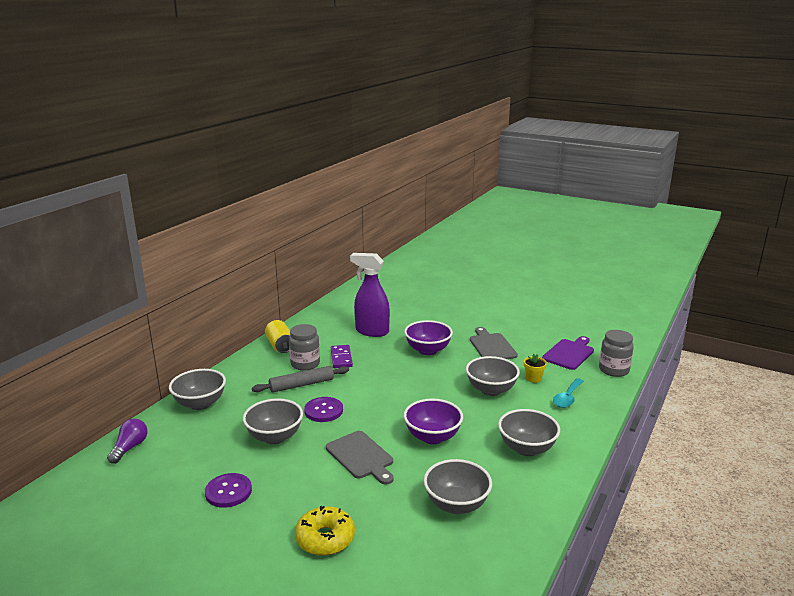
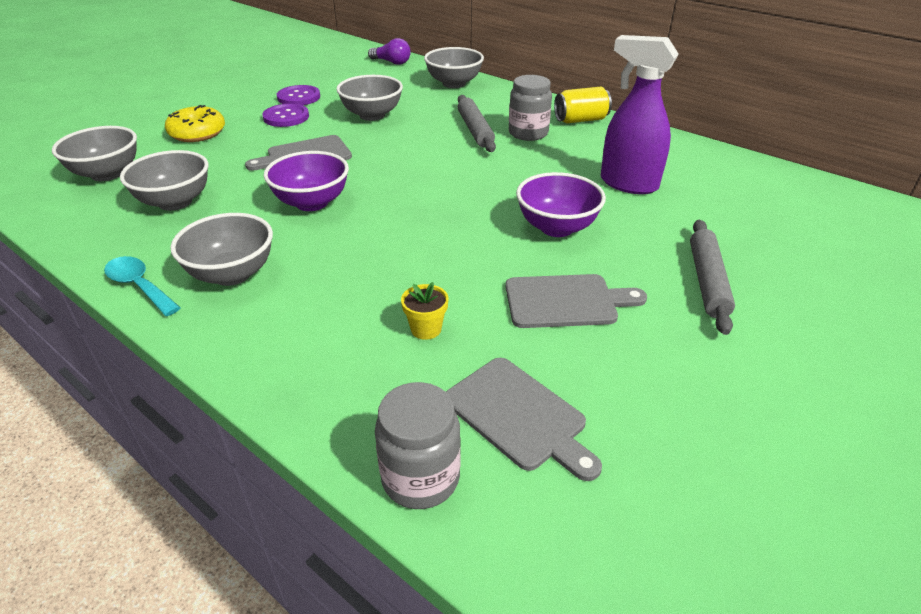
camera: 100 degrees right, 15 degrees up
(323, 411) = (410, 140): purple button -> purple button (286, 117)
(341, 358) = (540, 156): purple domino -> none
(371, 331) = (628, 184): purple spray bottle -> purple spray bottle turned 90 degrees counterclockwise
(458, 316) = (707, 281): none -> grey rolling pin
(491, 390) = (405, 271): grey bowl -> grey bowl (107, 174)
(567, 398) = (339, 357): turquoise spoon -> turquoise spoon (139, 286)
(569, 353) = (519, 416): purple cutting board -> grey cutting board

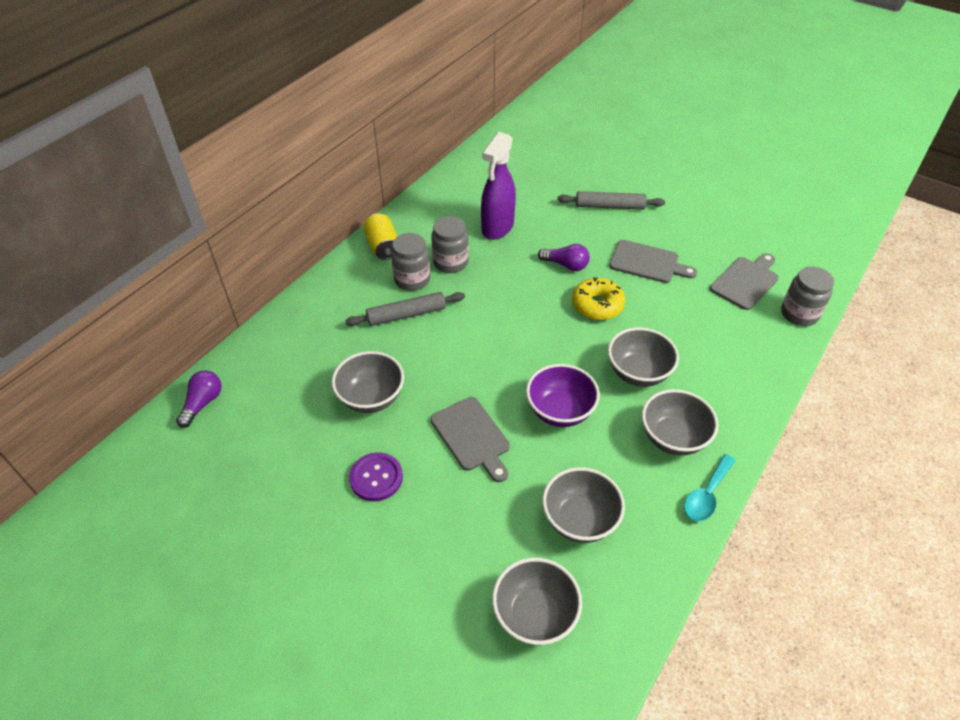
camera: 95 degrees left, 10 degrees up
(197, 133) = (424, 558): yellow donut -> yellow donut (597, 305)
(299, 97) = (315, 479): purple button -> none
(426, 329) = (694, 322): yellow flower pot -> none
(454, 83) = (284, 338): grey bowl -> grey bowl (638, 373)
(556, 227) = (566, 265): purple bowl -> purple light bulb
(557, 153) = (450, 262): none -> grey jar
(566, 301) = (647, 263): grey cutting board -> grey cutting board turned 120 degrees clockwise

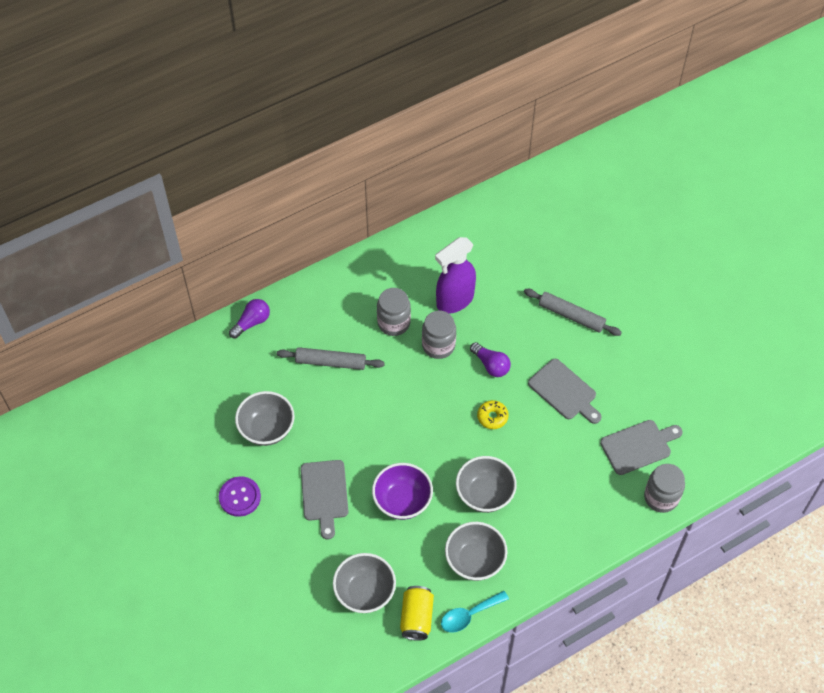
camera: 25 degrees right, 10 degrees up
(203, 403) = (144, 382): purple light bulb -> purple light bulb (252, 322)
(383, 247) = (345, 283): yellow can -> yellow can (416, 618)
(412, 279) = (352, 328): grey jar -> grey jar (438, 345)
(534, 615) = (295, 643): grey bowl -> none
(597, 305) = (492, 417): yellow donut -> yellow donut, size x0.65

